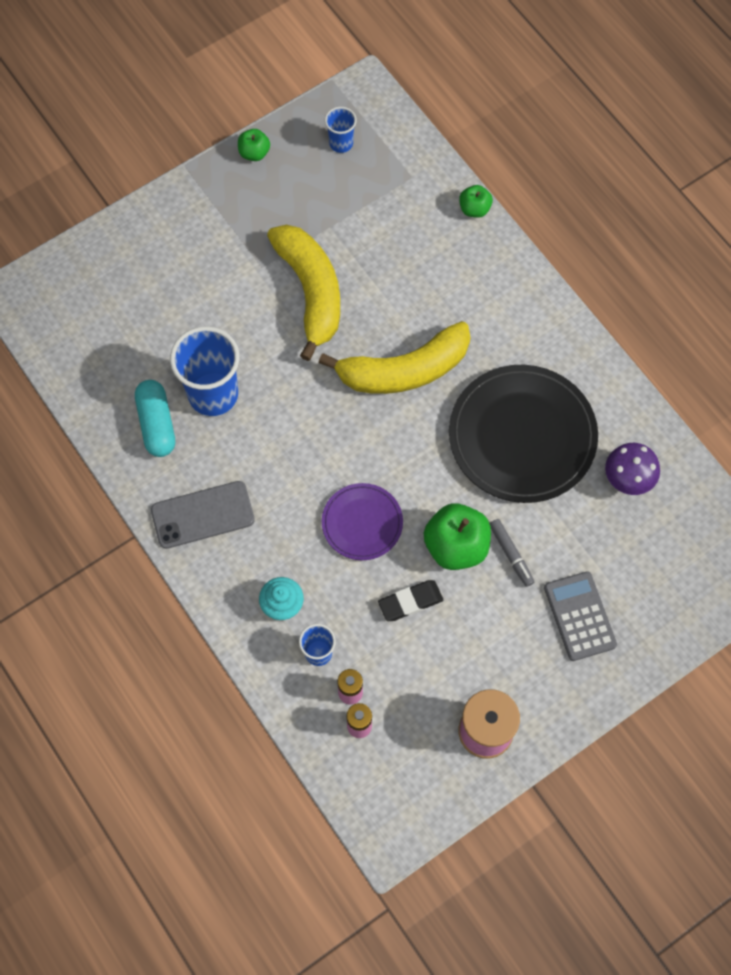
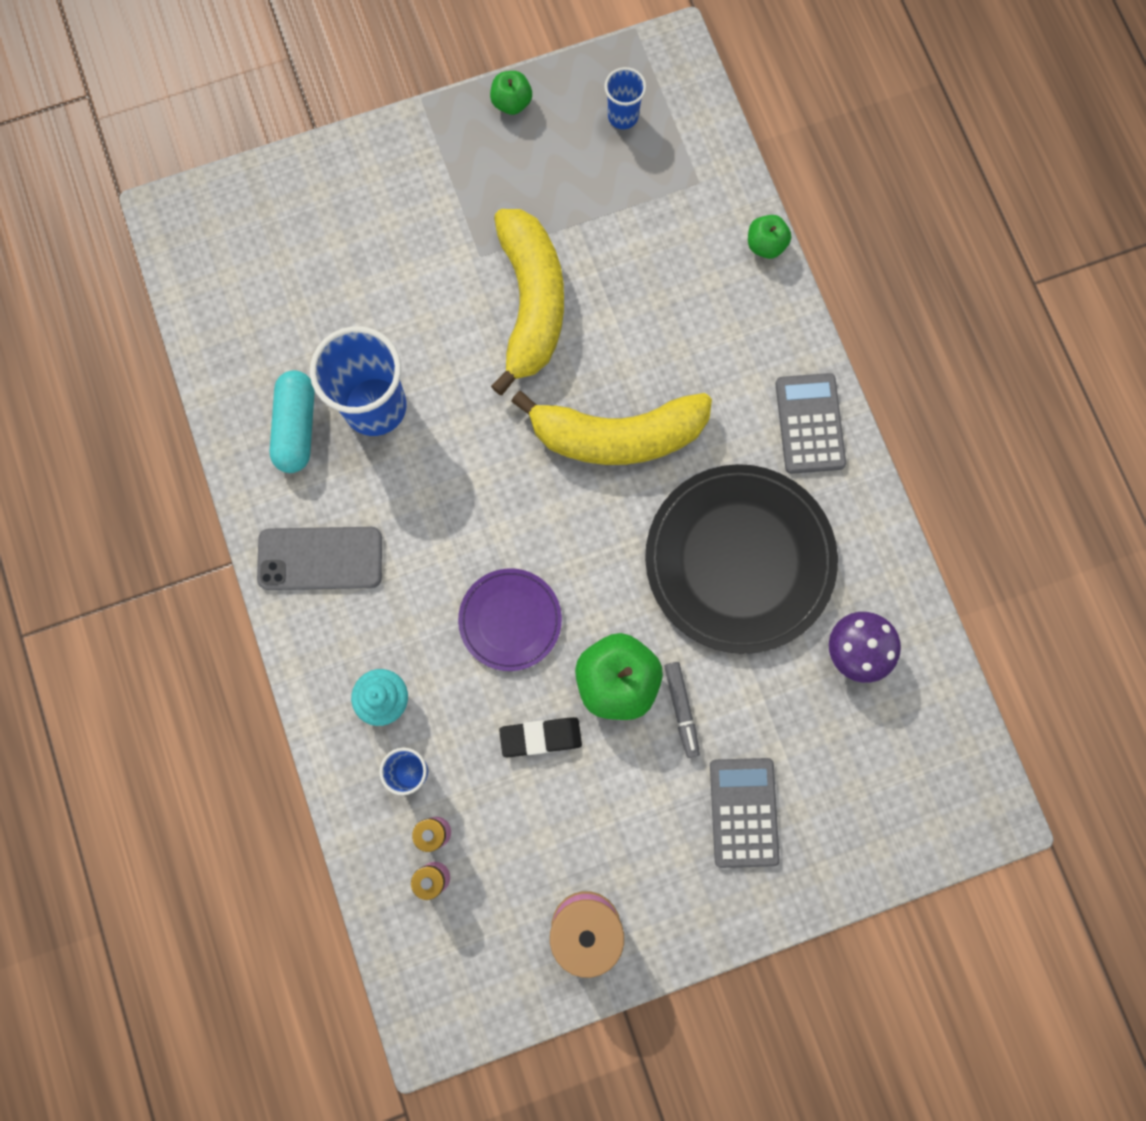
camera: 15 degrees right, 10 degrees up
(545, 327) = (809, 424): none -> grey calculator

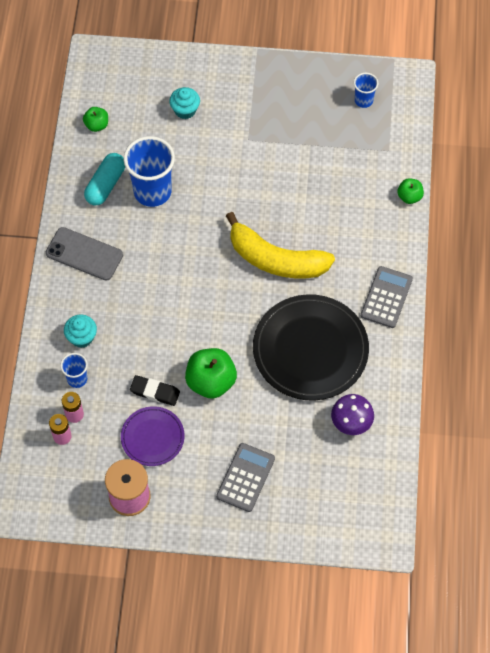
camera: 25 degrees right, 15 degrees down
(359, 248) = (185, 110): none -> turquoise cupcake
(510, 620) = (169, 327): purple plate -> purple plate (152, 437)
(511, 103) = (305, 70): green apple -> green apple (97, 125)
(531, 303) = (263, 174): yellow banana -> none
(681, 709) = (238, 411): grey marker -> none

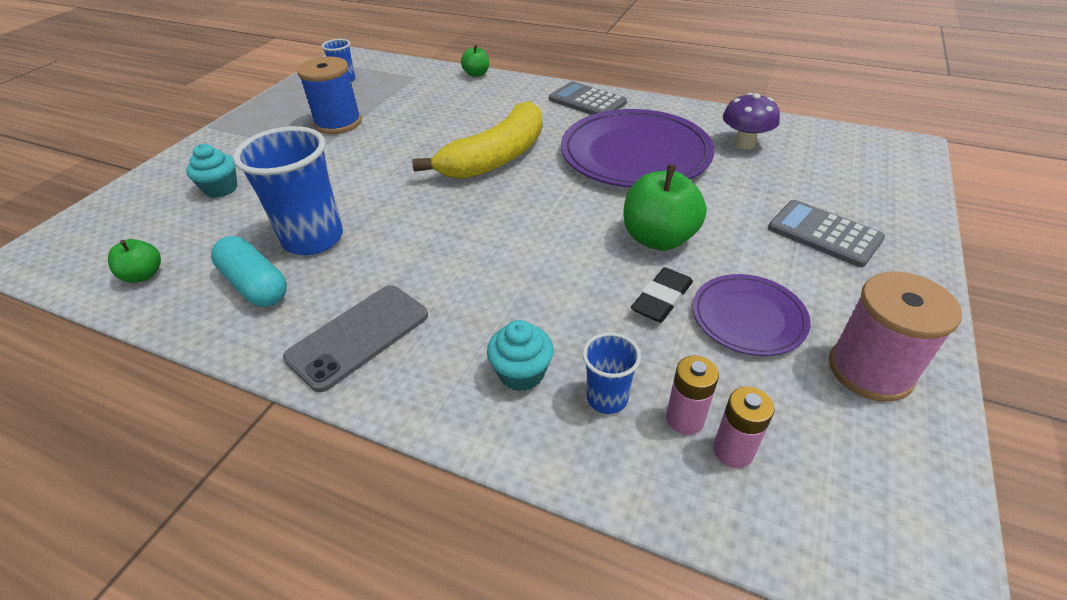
camera: 70 degrees left, 20 degrees down
(290, 133) = (338, 123): none -> blue spool
(310, 350) = (635, 154): black plate -> purple plate

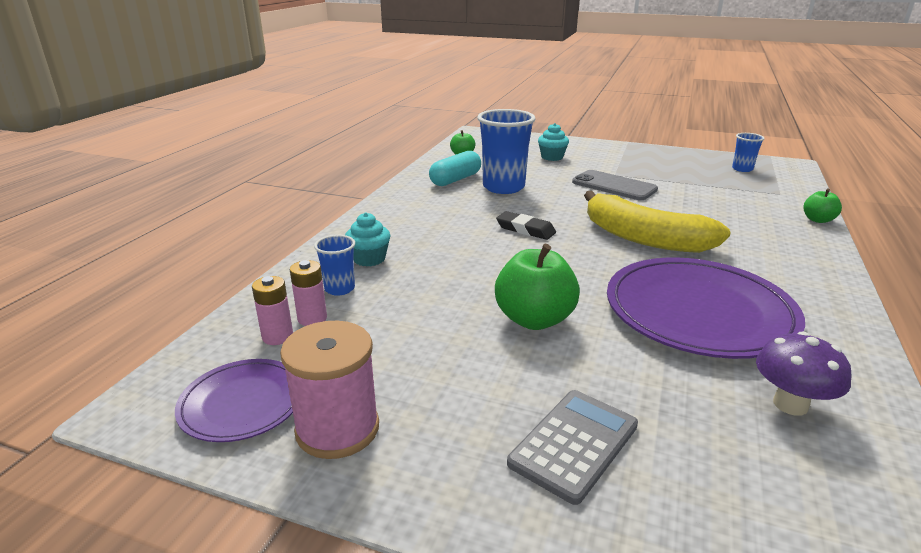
camera: 85 degrees right, 15 degrees down
(338, 123) = (662, 176): blue spool -> none
(358, 336) = (409, 210): grey phone -> grey phone (614, 186)
(587, 101) = (813, 283): grey calculator -> none
(662, 299) = (444, 316): black eraser -> black eraser (525, 229)
(748, 317) = (418, 361): purple plate -> purple plate (242, 403)

